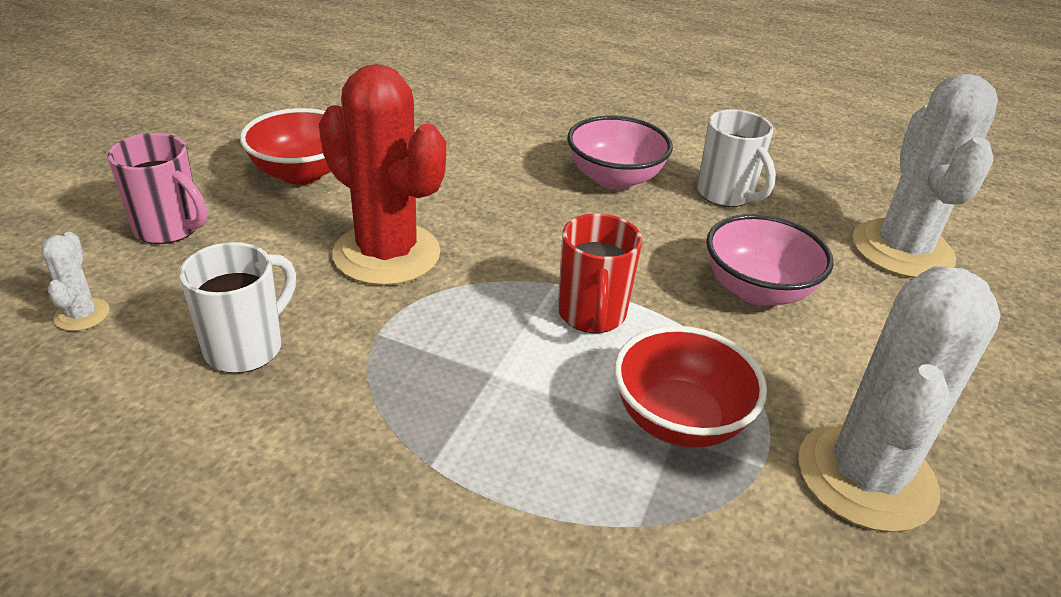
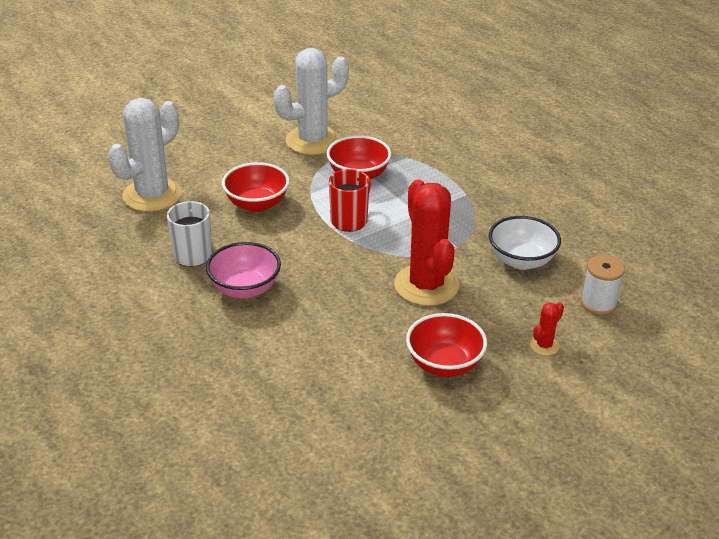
camera: 145 degrees left, 0 degrees up
(82, 315) = (598, 304): white cactus -> white spool
(169, 228) = (544, 345): pink mug -> red cactus
(246, 347) = (521, 260): white mug -> white bowl
(757, 290) = (257, 204): pink bowl -> red bowl

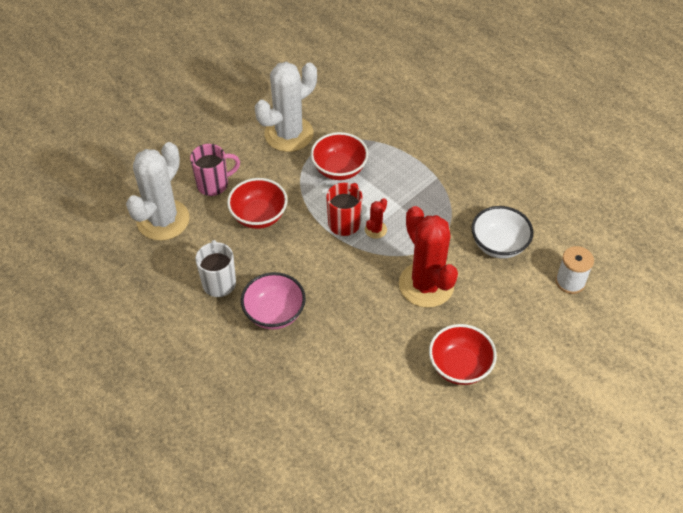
camera: 10 degrees left, 15 degrees up
(217, 172) = (214, 184): none -> pink mug
(544, 345) = (535, 333): red cactus -> red cactus (375, 230)

